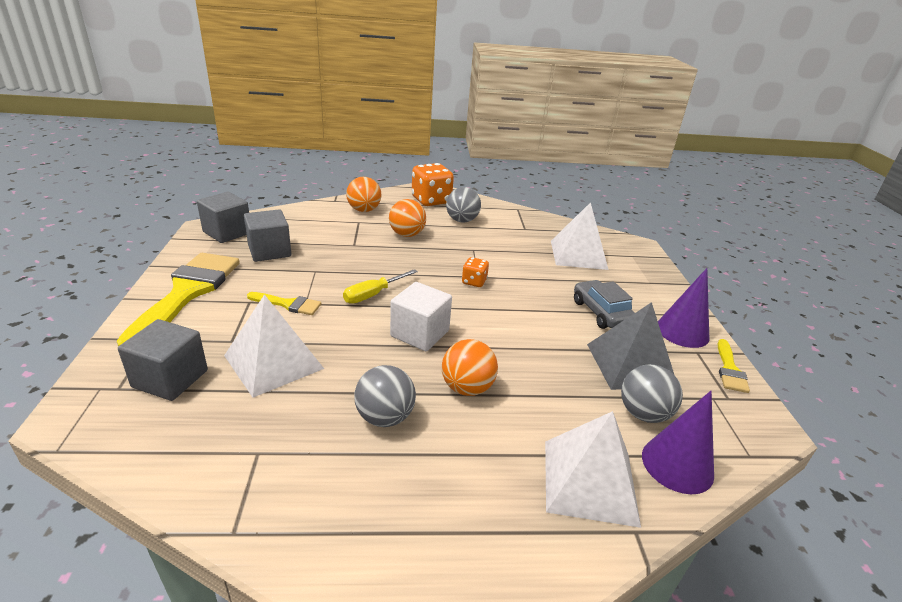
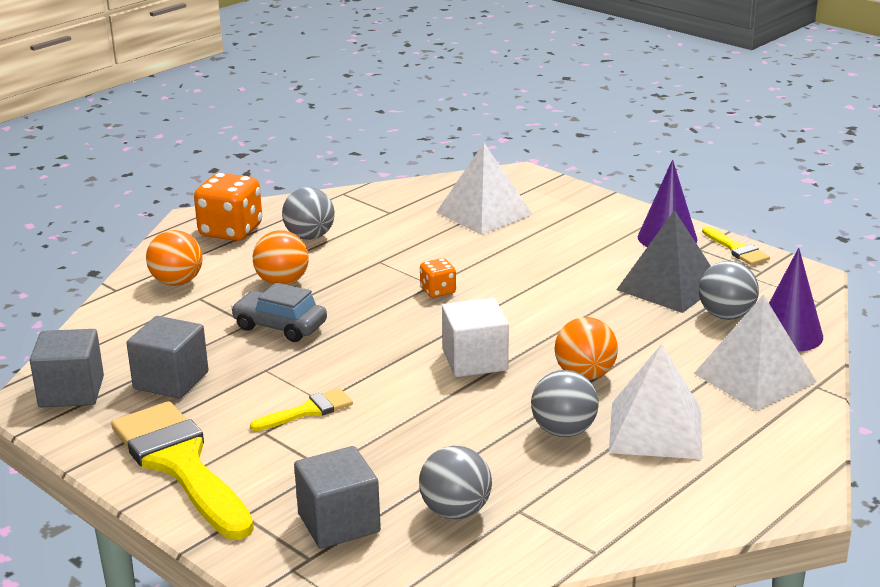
camera: 40 degrees left, 5 degrees down
(228, 422) = (455, 511): none -> grey ball
(273, 362) = (399, 456): white pyramid -> white pyramid (655, 430)
(373, 295) = (369, 356): yellow screwdriver -> none
(601, 312) = (586, 257): grey car -> grey car (280, 326)

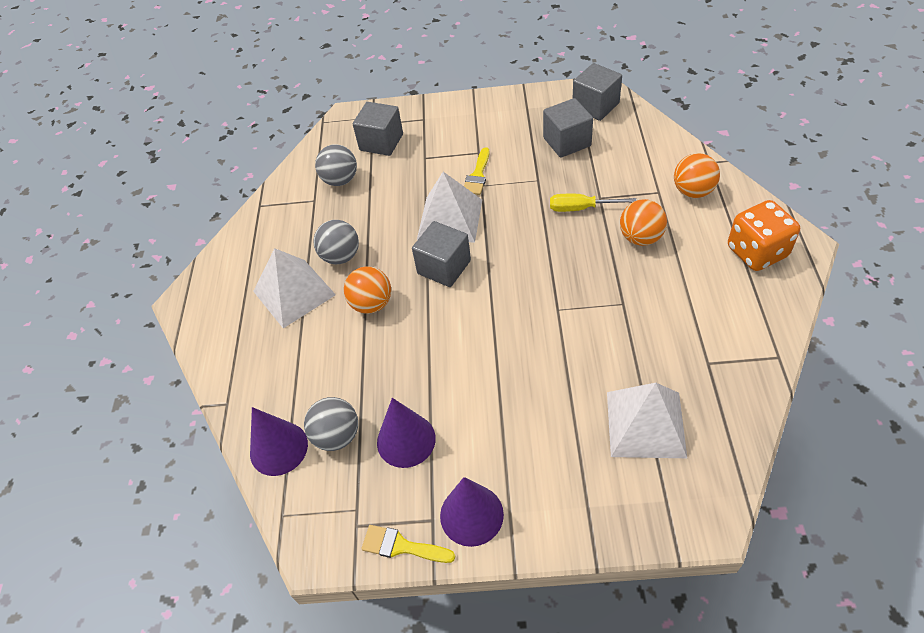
camera: 140 degrees right, 25 degrees up
(180, 464) = (485, 116): yellow brush -> none
(280, 326) = (581, 208): grey car -> yellow screwdriver
(309, 237) = (704, 289): grey ball -> none
(438, 291) = (544, 305): orange dice -> none
(475, 361) = (444, 267): white cube -> grey cube
(669, 286) = (406, 440): grey pyramid -> purple cone
(754, 377) = (270, 381): white pyramid -> white pyramid (450, 219)

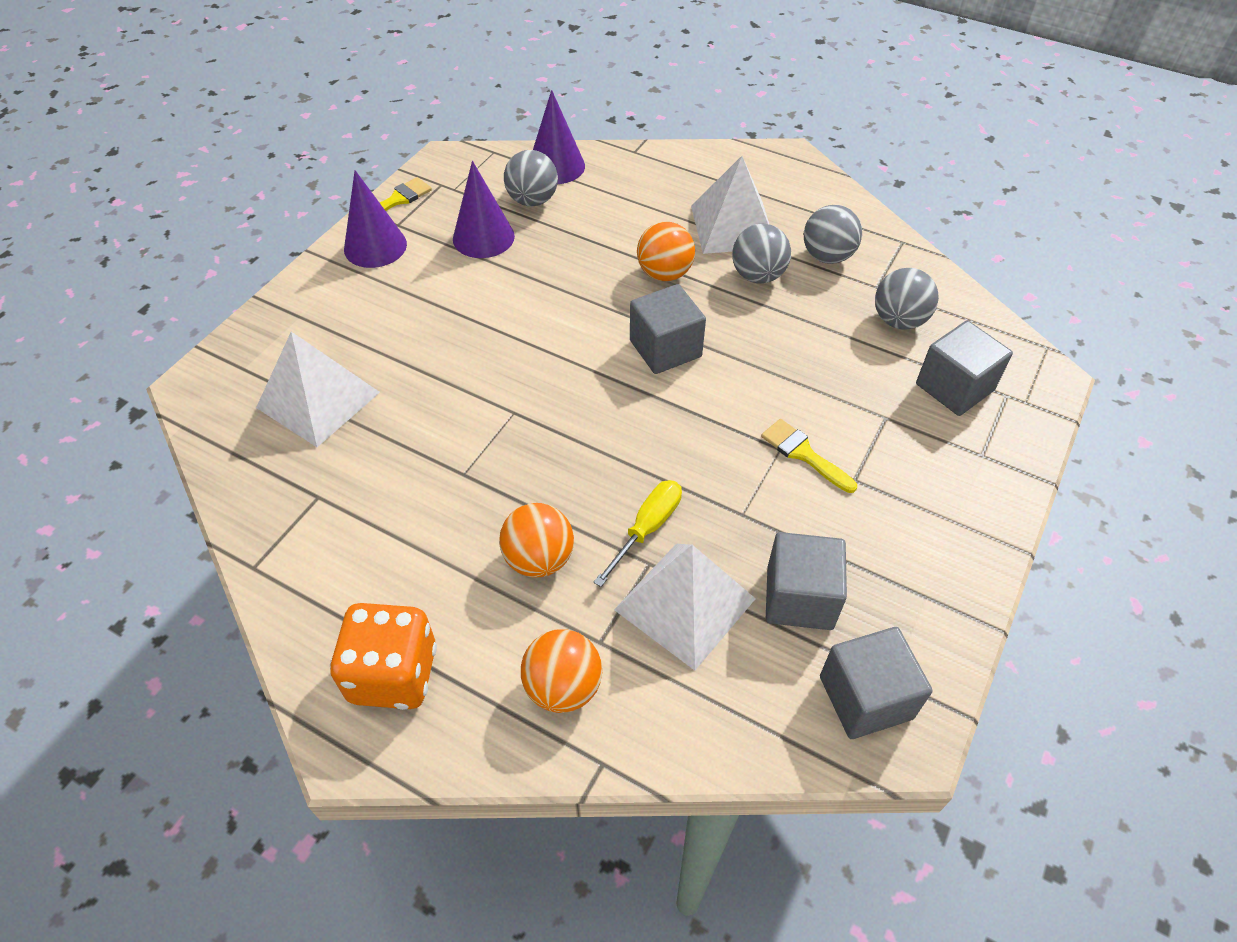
camera: 115 degrees right, 0 degrees up
(298, 232) = (827, 256): none -> grey ball
(450, 219) = (740, 388): white pyramid -> white pyramid (684, 604)

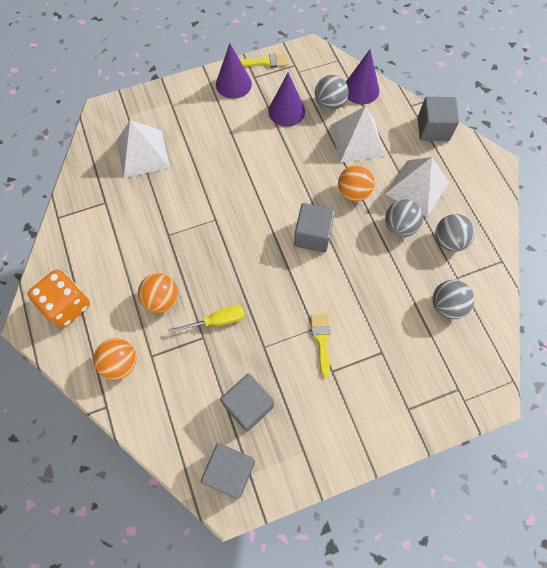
camera: 40 degrees right, 15 degrees up
(684, 604) = (199, 368): white pyramid -> white pyramid (357, 140)
(954, 387) = (434, 364): grey cube -> grey cube (433, 129)

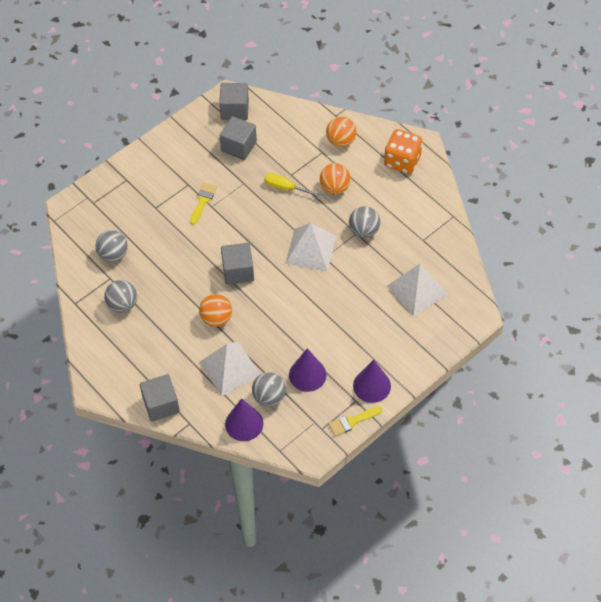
camera: 160 degrees right, 10 degrees down
(217, 321) = (286, 188): yellow screwdriver -> yellow screwdriver turned 60 degrees clockwise
(321, 340) = (203, 201): yellow brush -> yellow brush turned 135 degrees counterclockwise
(399, 226) = (167, 302): grey ball -> grey ball (364, 231)
(417, 188) = (161, 341): white pyramid -> white pyramid (310, 250)

